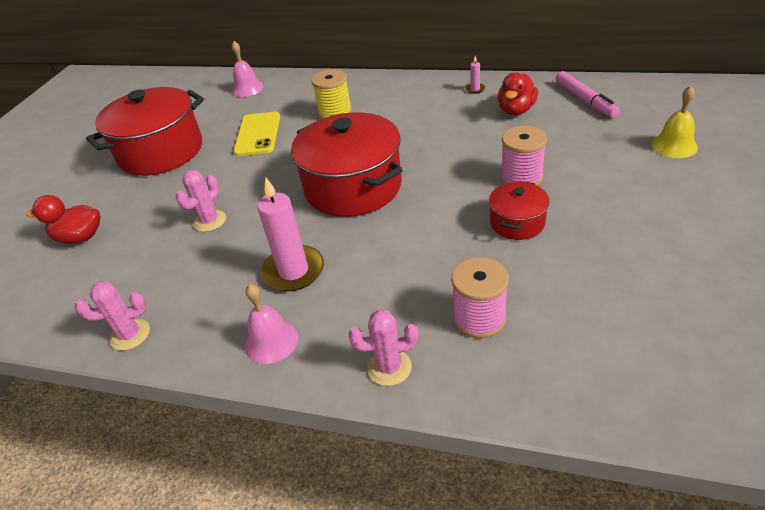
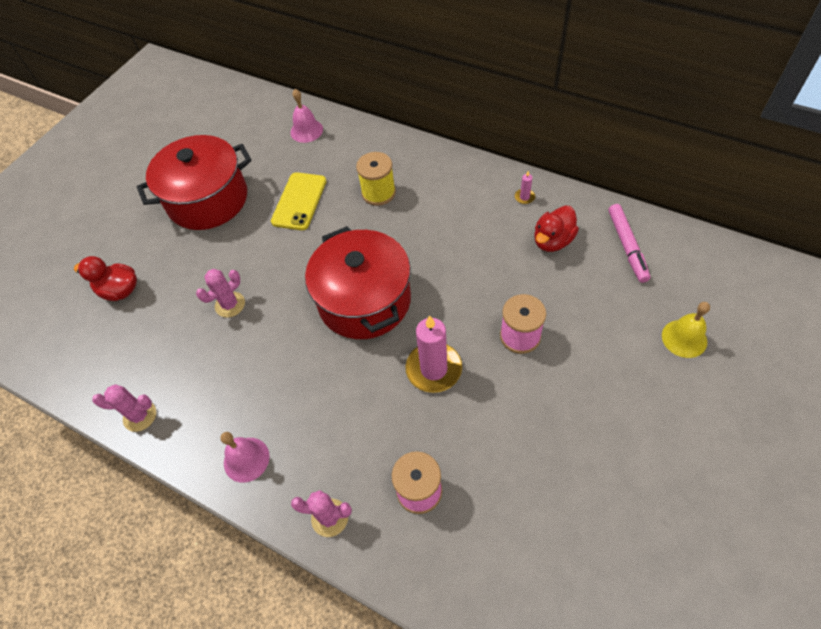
camera: 15 degrees right, 15 degrees up
(293, 271) = (284, 387): pink candle -> pink candle (434, 369)
(517, 223) = (493, 392): red pot -> none

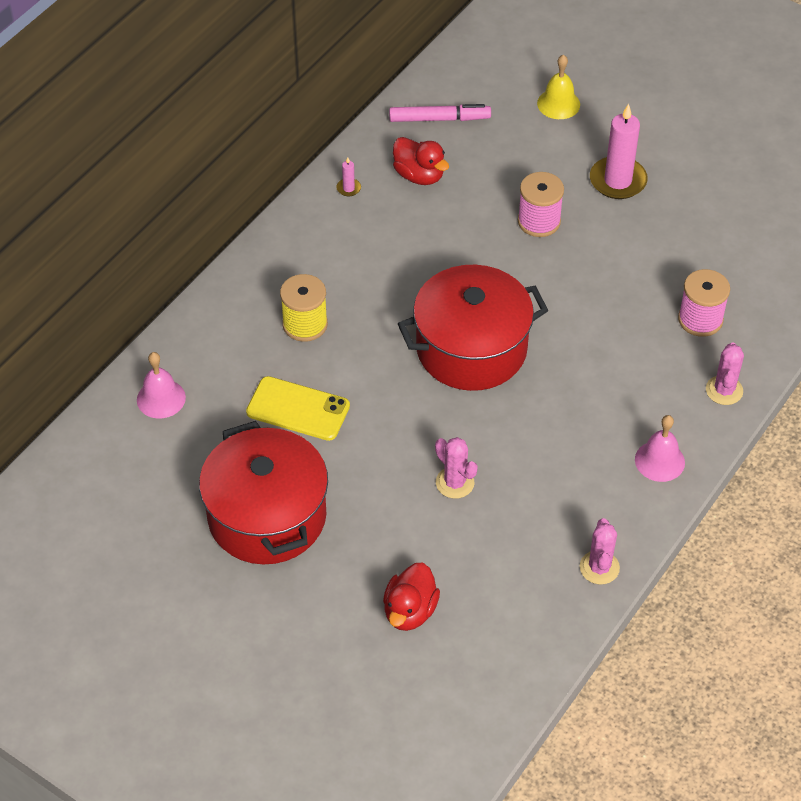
camera: 90 degrees left, 5 degrees down
(434, 369) = (569, 295): pink candle -> pink candle (618, 181)

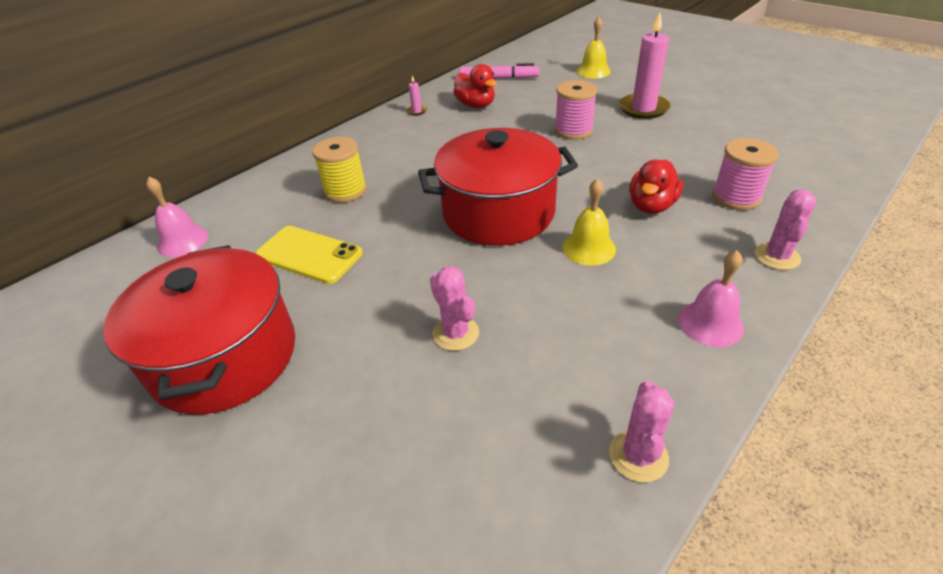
camera: 10 degrees right, 10 degrees down
(410, 611) = (354, 499): red duck -> red duck (651, 206)
(561, 388) = (589, 248): none -> yellow bell

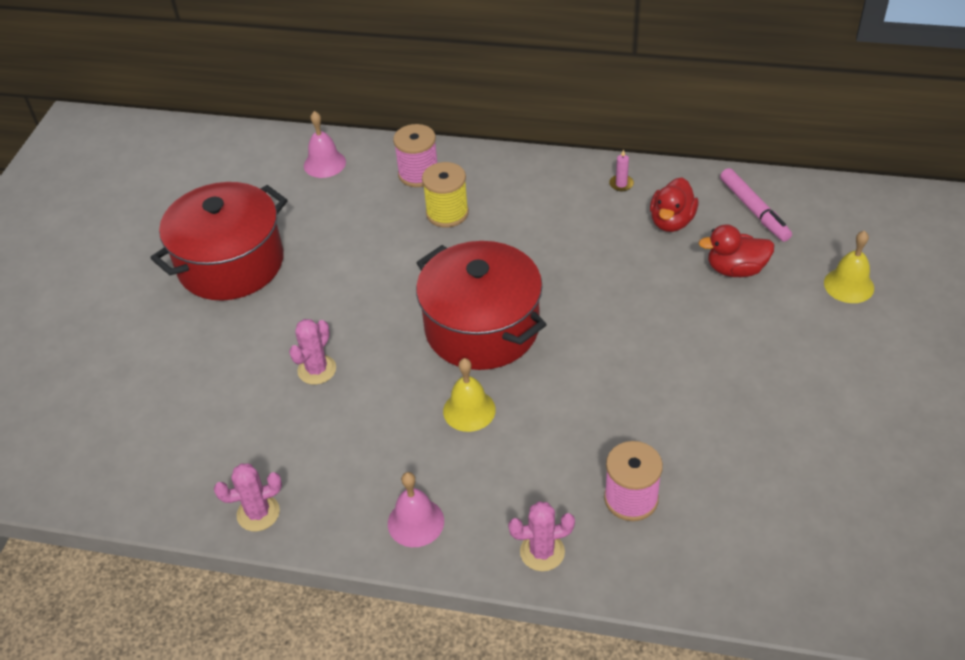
camera: 60 degrees right, 5 degrees up
(309, 255) = (352, 242): yellow phone -> none
(573, 130) = (676, 323): pink spool -> pink spool (418, 174)
(643, 109) = (779, 365): pink candle -> none
(651, 206) = (567, 434): red duck -> red duck (735, 269)

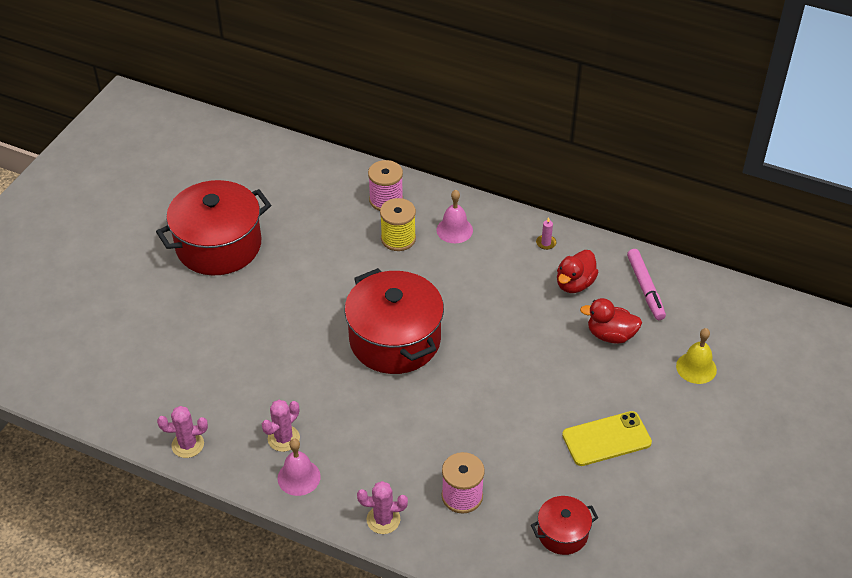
camera: 10 degrees right, 0 degrees up
(317, 370) = (260, 345): pink cactus -> pink cactus (283, 438)
(324, 163) = (314, 175): pink bell -> pink bell (454, 230)
(469, 410) = (364, 402): yellow bell -> none
(772, 516) = (562, 533): none -> red pot
(779, 389) = (606, 439): none -> yellow phone

